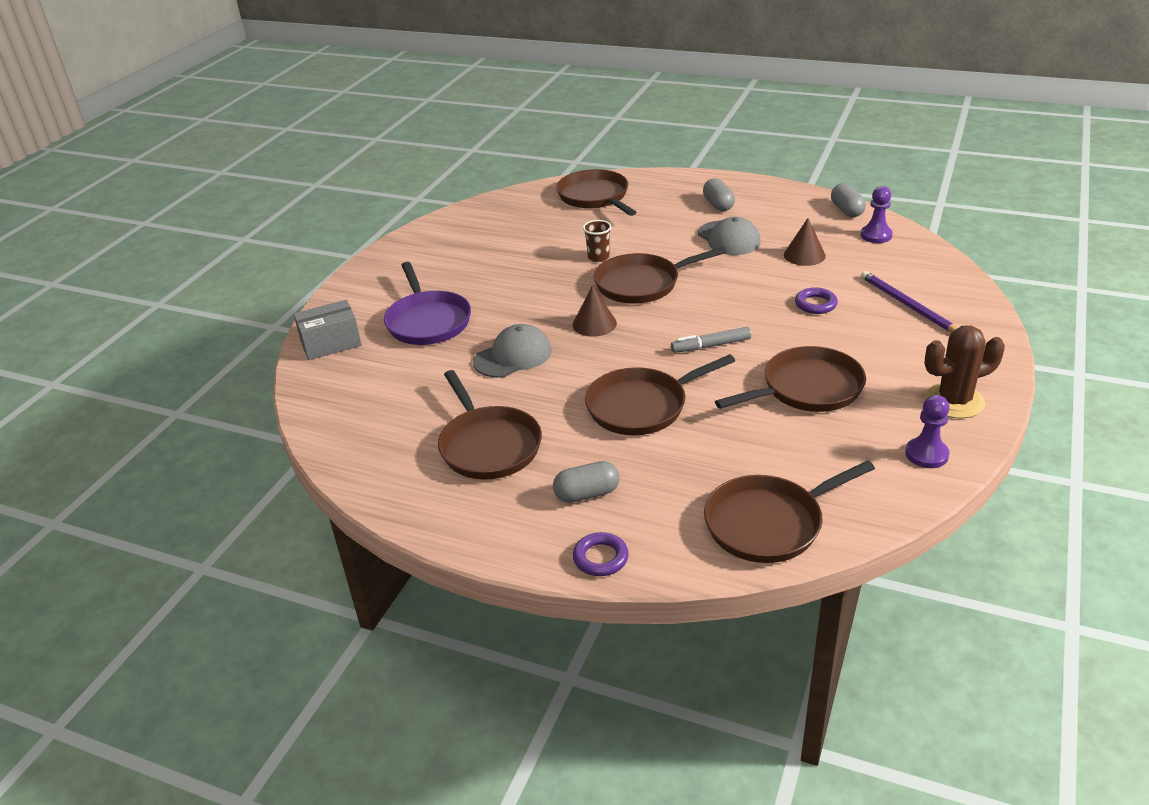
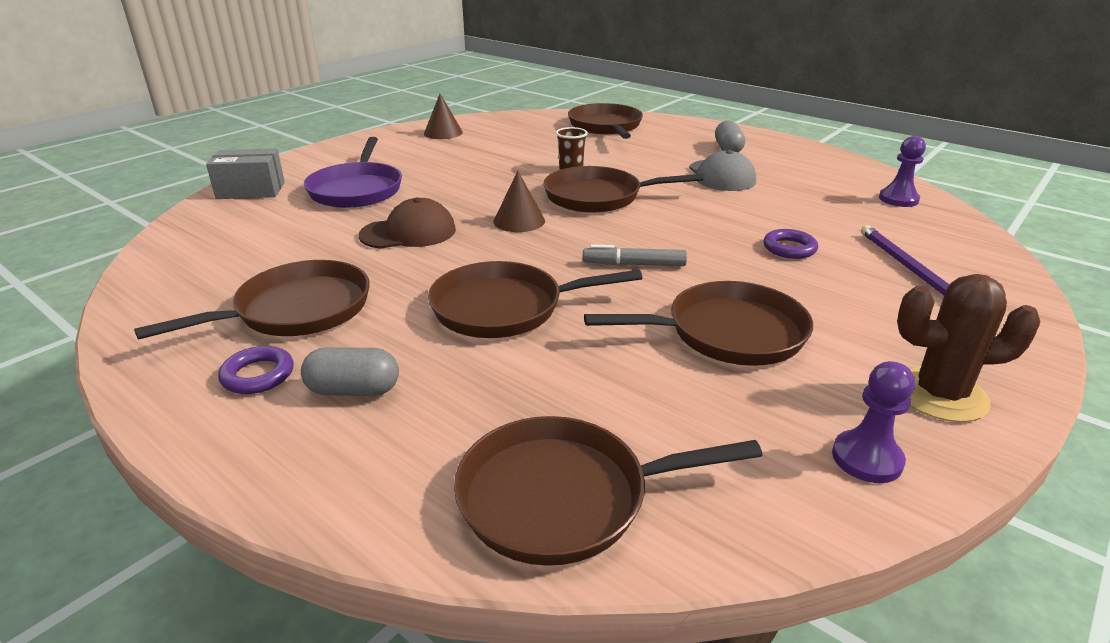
camera: 15 degrees right, 5 degrees down
(489, 446) = (297, 310): brown pan -> brown pan turned 120 degrees counterclockwise
(513, 356) = (408, 232): grey cap -> brown cap
(600, 558) = (293, 479): purple ring -> purple ring (258, 375)
(804, 255) = (800, 202): brown cone -> brown cone (443, 133)
(846, 210) = (872, 174): grey capsule -> none

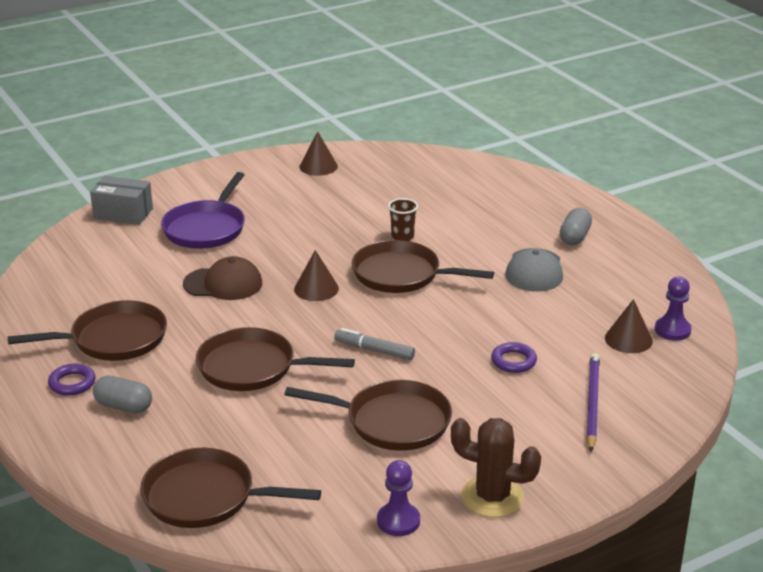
camera: 20 degrees right, 0 degrees up
(605, 126) = (481, 183): brown pan -> none
(871, 212) = (628, 339): none -> brown cone

